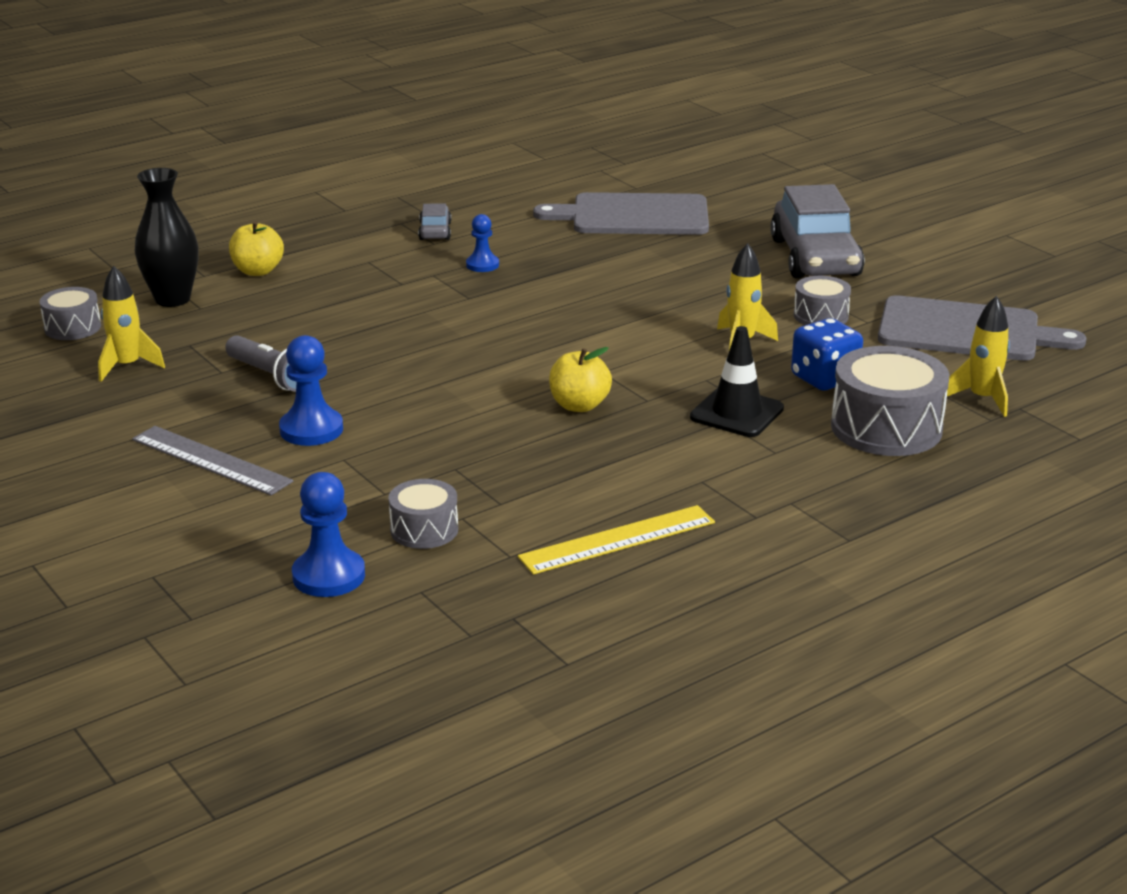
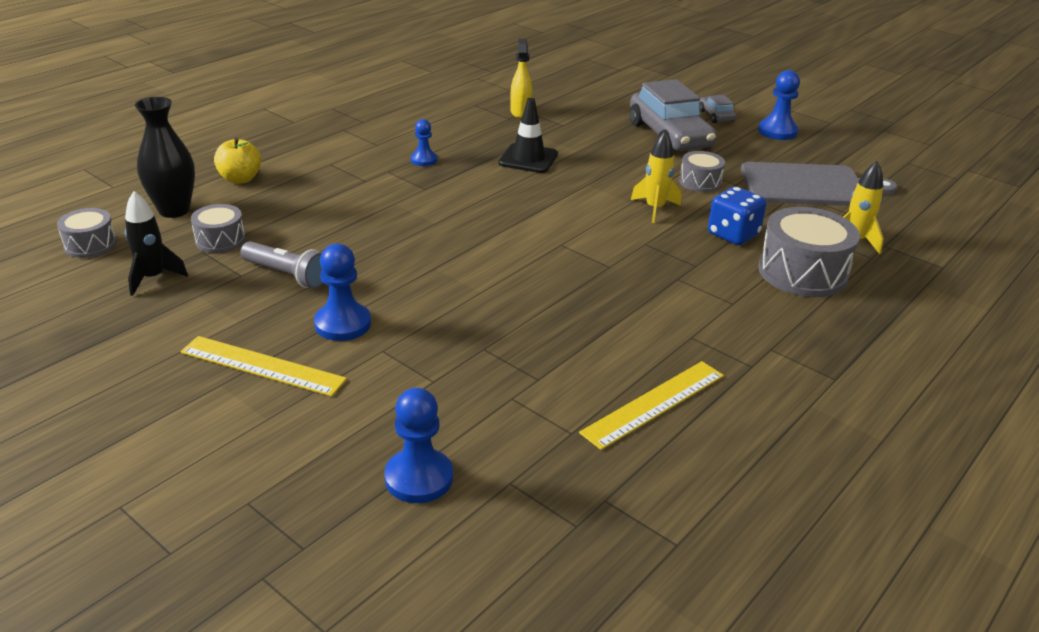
camera: 15 degrees left, 5 degrees up
(127, 366) = (153, 278): yellow rocket -> black rocket
(211, 460) = (262, 366): grey ruler -> yellow ruler
(424, 530) = (484, 415): grey drum -> grey drum (220, 240)
(435, 231) = (373, 134): grey car -> grey car (716, 116)
(579, 405) = (559, 277): yellow apple -> none
(633, 216) = (520, 112): grey cutting board -> yellow spray bottle
(737, 413) = (684, 271): black traffic cone -> black traffic cone (528, 159)
(969, 262) = (777, 131): none -> blue pawn

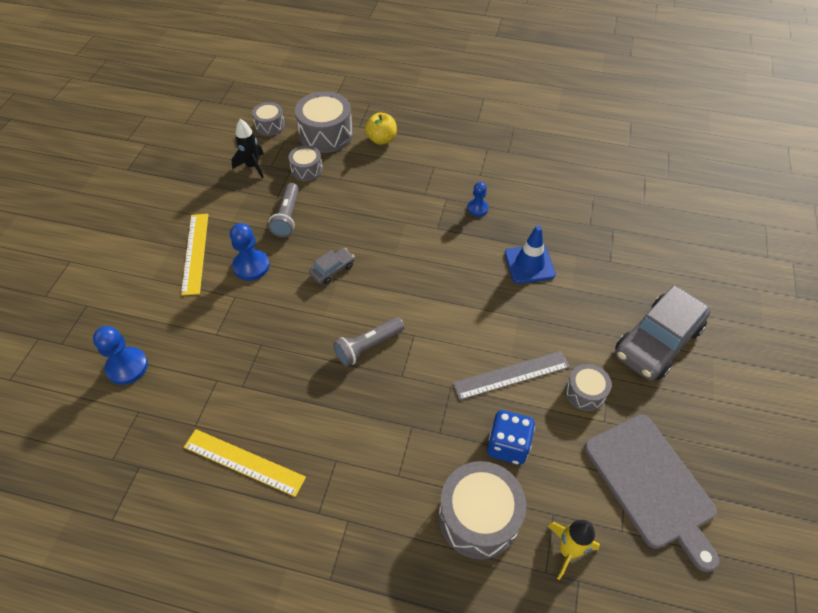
camera: 65 degrees right, 20 degrees up
(174, 210) = (326, 134): black vase -> grey drum
(520, 112) = (607, 226): yellow spray bottle -> none
(528, 159) = (529, 264): black traffic cone -> blue traffic cone
(553, 275) = (368, 346): none -> grey flashlight
(654, 209) = (511, 375): yellow rocket -> grey ruler
(716, 116) = (737, 364): grey car -> grey car (332, 270)
(777, 131) = (752, 426): blue pawn -> none

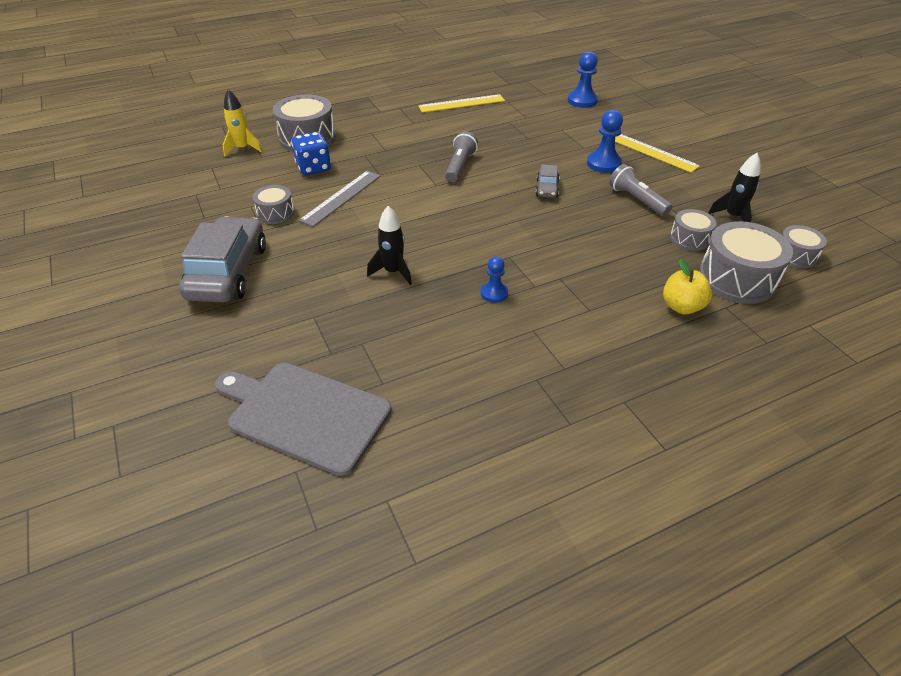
camera: 140 degrees right, 10 degrees down
(529, 264) = (393, 272): blue traffic cone -> black rocket
(651, 484) = (199, 192): grey cutting board -> grey cutting board (304, 414)

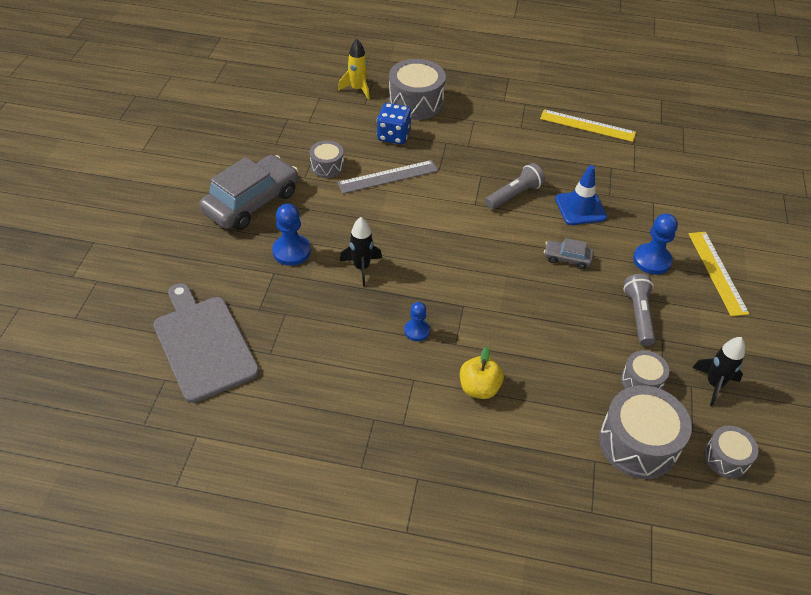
camera: 35 degrees right, 5 degrees up
(518, 154) = (580, 208): none -> blue traffic cone
(547, 188) = (567, 258): grey car -> grey car turned 60 degrees clockwise
(582, 101) = (714, 178): blue pawn -> blue pawn (291, 251)
(681, 307) = (555, 436): yellow apple -> yellow apple (479, 388)

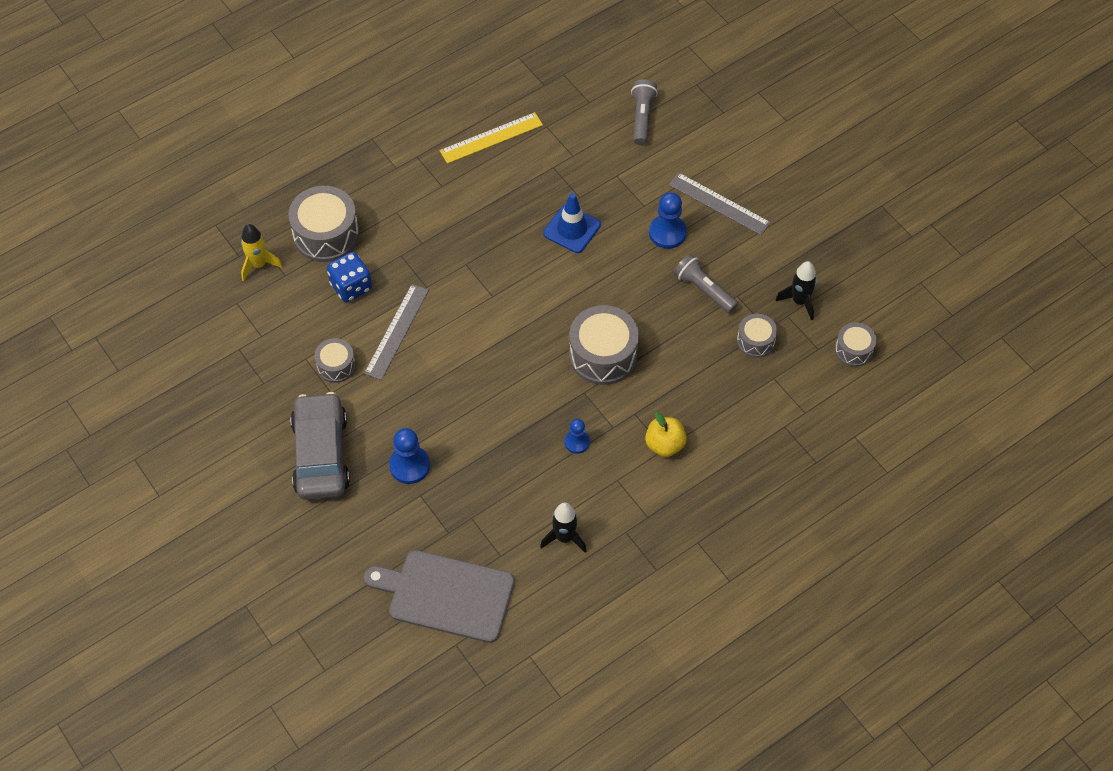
camera: 45 degrees left, 10 degrees up
(361, 267) = (478, 430): black rocket -> black rocket (564, 538)
(514, 195) = (511, 260): grey flashlight -> grey flashlight (642, 117)
(567, 258) = (610, 285): grey car -> none
(638, 443) = (797, 389): grey drum -> grey drum (603, 355)
(717, 272) = (719, 204): yellow ruler -> grey ruler

